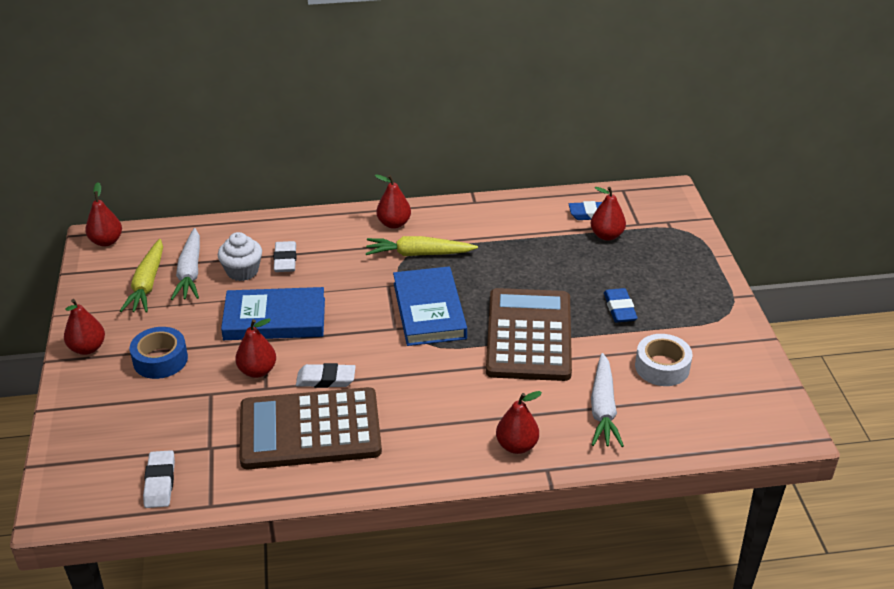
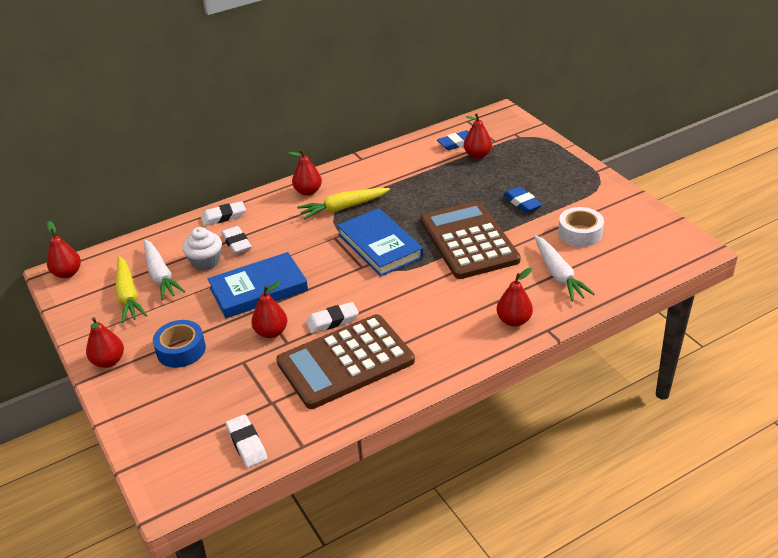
camera: 20 degrees left, 0 degrees up
(291, 226) = (224, 216): none -> white eraser

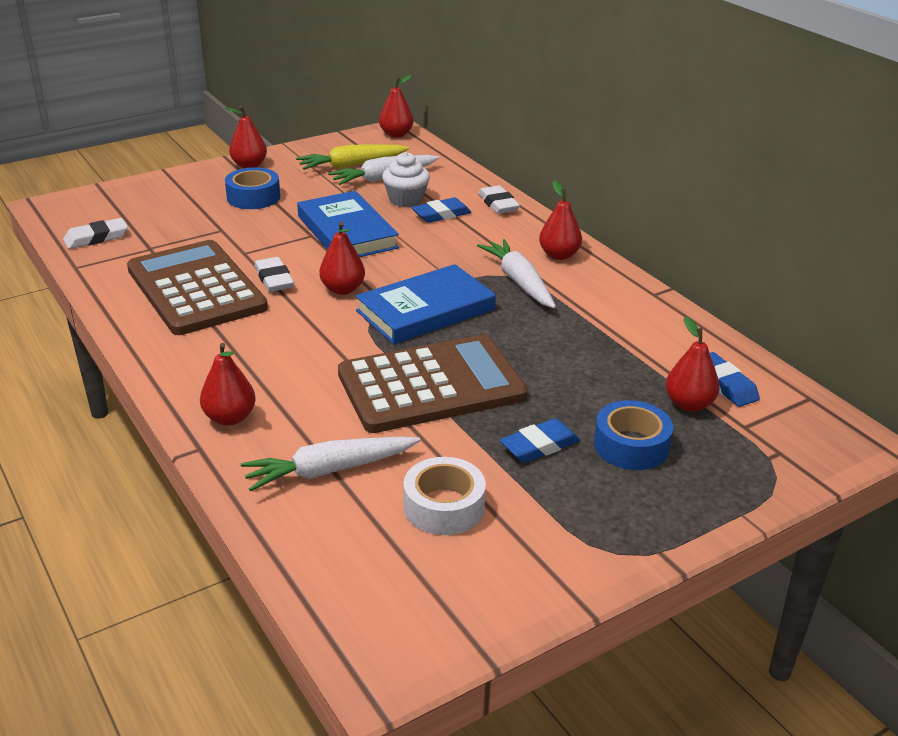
camera: 85 degrees right, 5 degrees down
(237, 243) = (441, 215): white eraser -> blue eraser
(271, 332) = (265, 243): red pear -> red pear (342, 289)
(343, 208) = (519, 281): yellow carrot -> white carrot
(517, 174) = (631, 445): none -> blue tape

